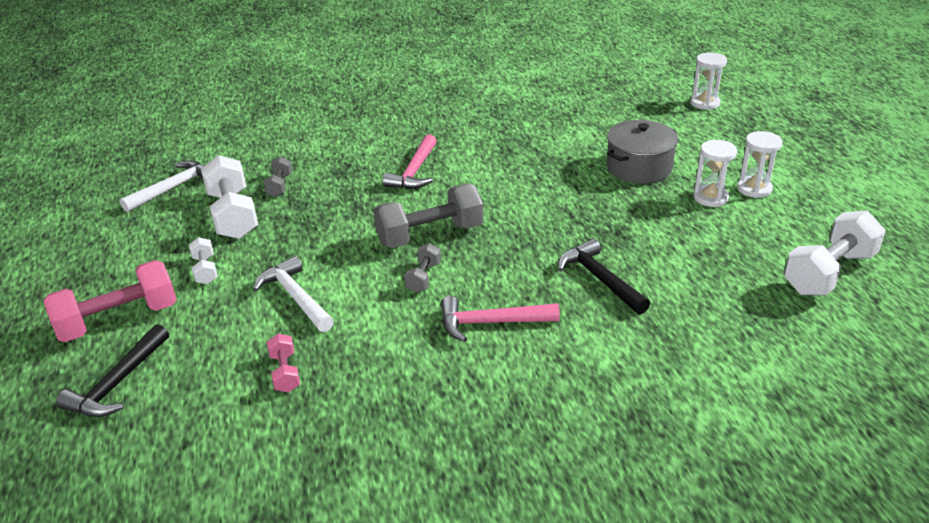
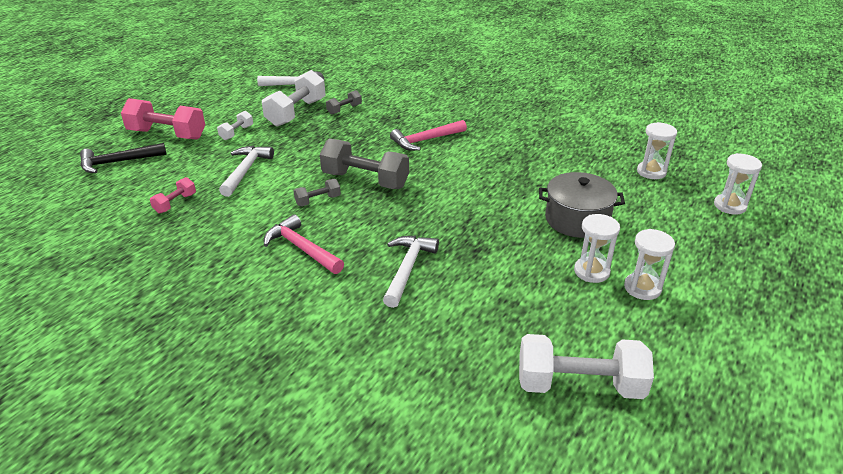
camera: 45 degrees right, 0 degrees up
(600, 279) = (407, 269): black hammer -> white hammer
(622, 105) = (651, 172): none -> white hourglass

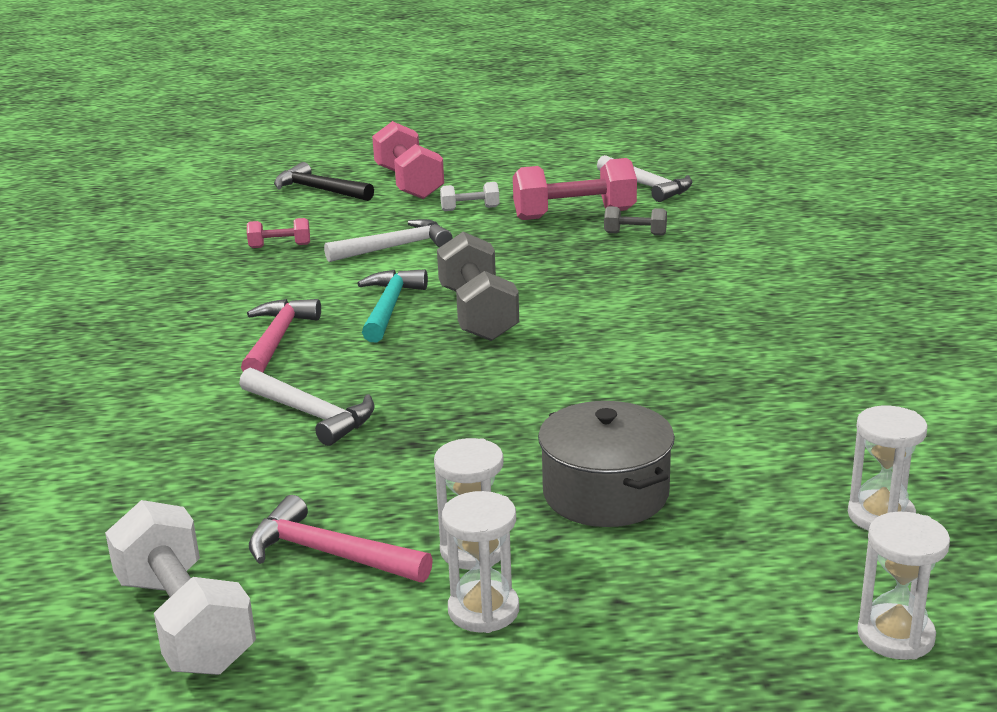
camera: 55 degrees right, 10 degrees down
(296, 113) = (574, 215): white dumbbell -> pink dumbbell
(318, 200) = (389, 307): grey dumbbell -> turquoise hammer
(407, 269) = (311, 414): white hammer -> white hammer turned 60 degrees clockwise
(425, 140) = (647, 309): pink hammer -> pink hammer (329, 554)

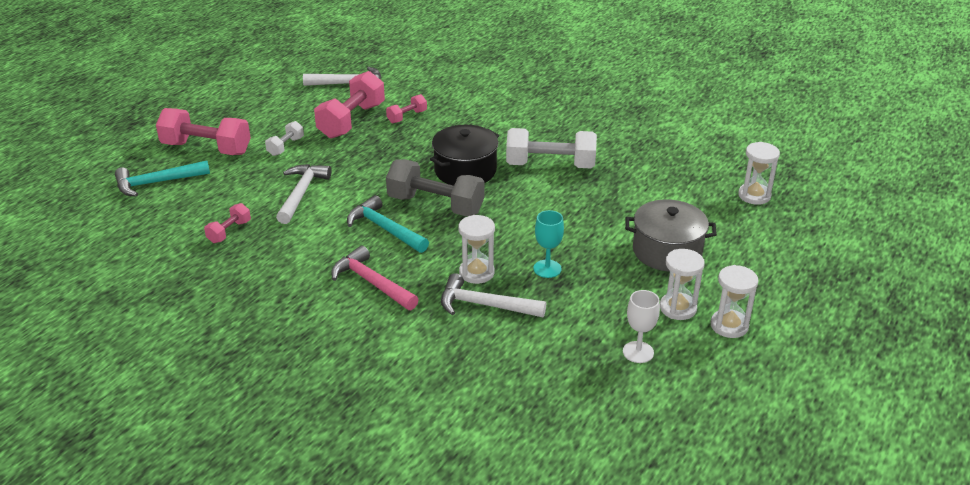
camera: 55 degrees left, 10 degrees up
(185, 622) = (656, 421): white dumbbell -> white dumbbell (550, 165)
(311, 414) = (485, 305): white hammer -> white hammer turned 150 degrees counterclockwise
(319, 190) = (157, 183): black hammer -> turquoise hammer
(329, 554) = (638, 352): pink hammer -> white goblet
(440, 424) = (547, 269): none -> turquoise goblet
(578, 302) = (465, 170): none -> black pot
(635, 234) = (407, 117): grey dumbbell -> pink dumbbell
(895, 636) = (835, 236): white hourglass -> white hourglass (476, 273)

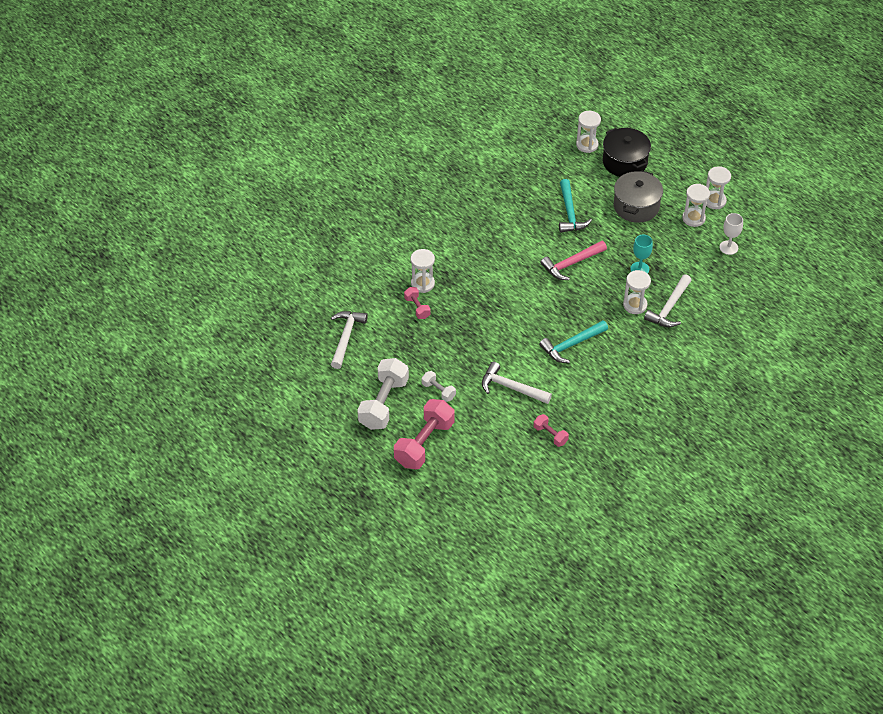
camera: 75 degrees left, 15 degrees up
(157, 183) = (468, 478): turquoise hammer -> turquoise hammer (570, 213)
(351, 121) = (411, 344): pink dumbbell -> none
(372, 283) = (632, 361): pink hammer -> pink hammer (571, 264)
(435, 205) = (550, 312): grey dumbbell -> none
(445, 115) = (422, 284): none -> white hourglass
(465, 170) = (509, 287): black pot -> black pot (624, 162)
(550, 165) = (517, 238): white dumbbell -> white dumbbell (383, 403)

